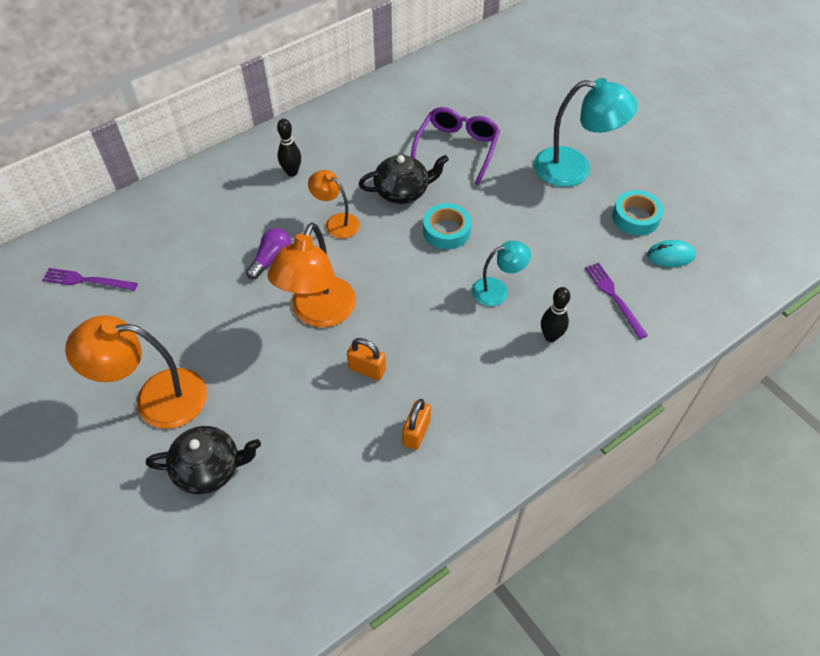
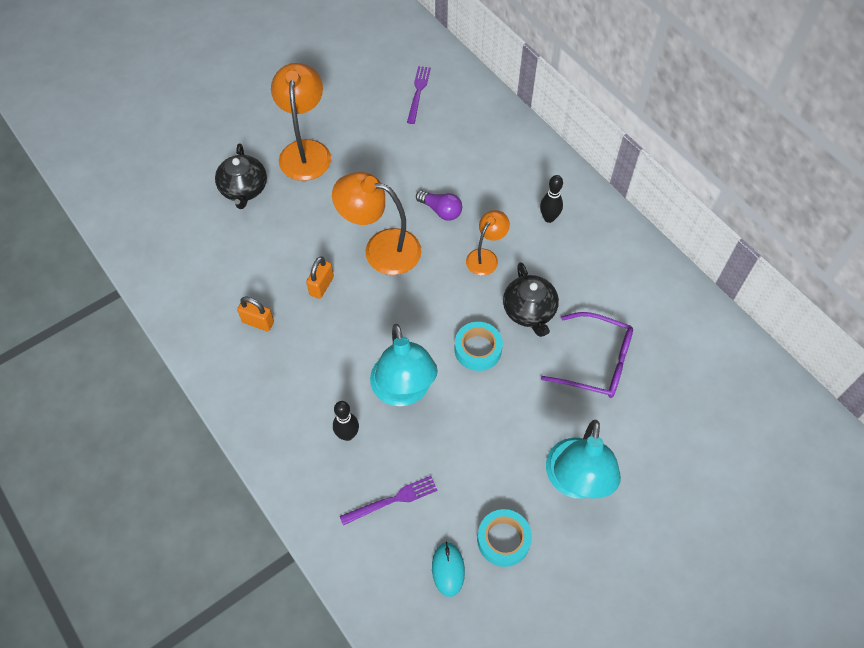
camera: 90 degrees right, 5 degrees up
(497, 290) = (403, 391): turquoise lamp -> turquoise lamp, size x1.75

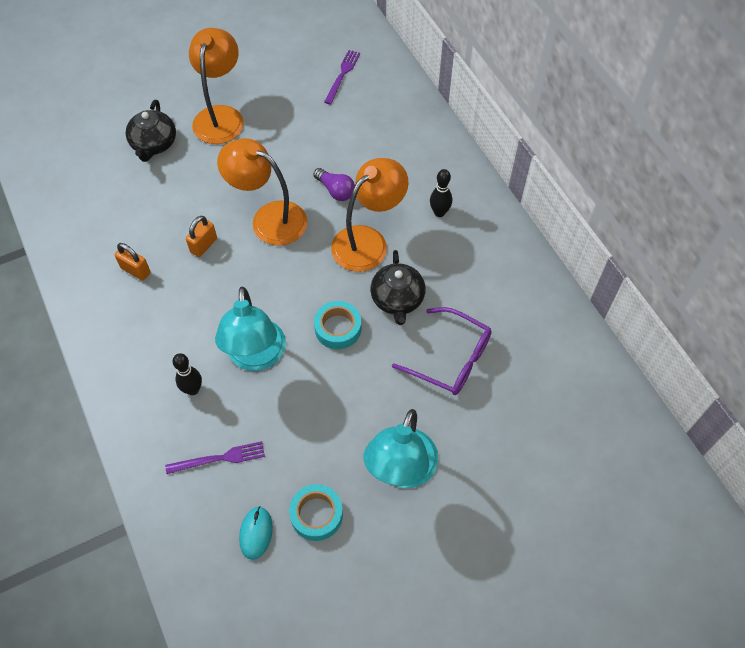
camera: 10 degrees right, 0 degrees up
(486, 257) = (368, 241): orange lamp -> orange lamp, size x1.75

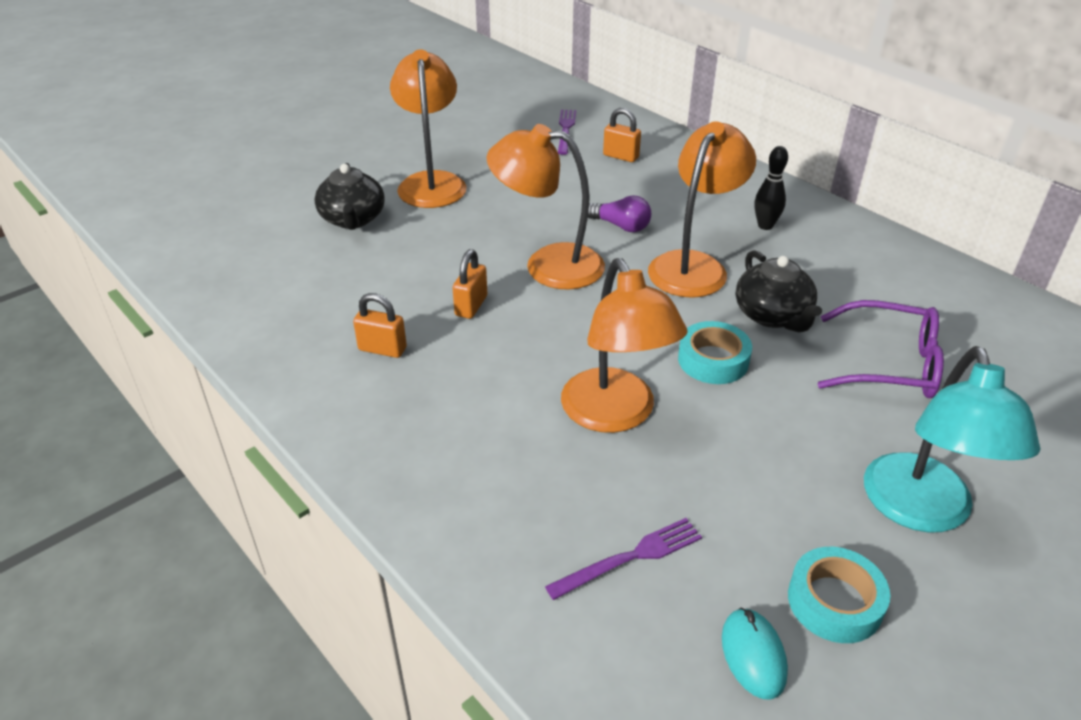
camera: 15 degrees left, 20 degrees down
(193, 389) = (538, 474): black bowling pin -> none
(256, 357) = (615, 415): turquoise lamp -> orange lamp
(370, 115) = (620, 156): none -> orange padlock

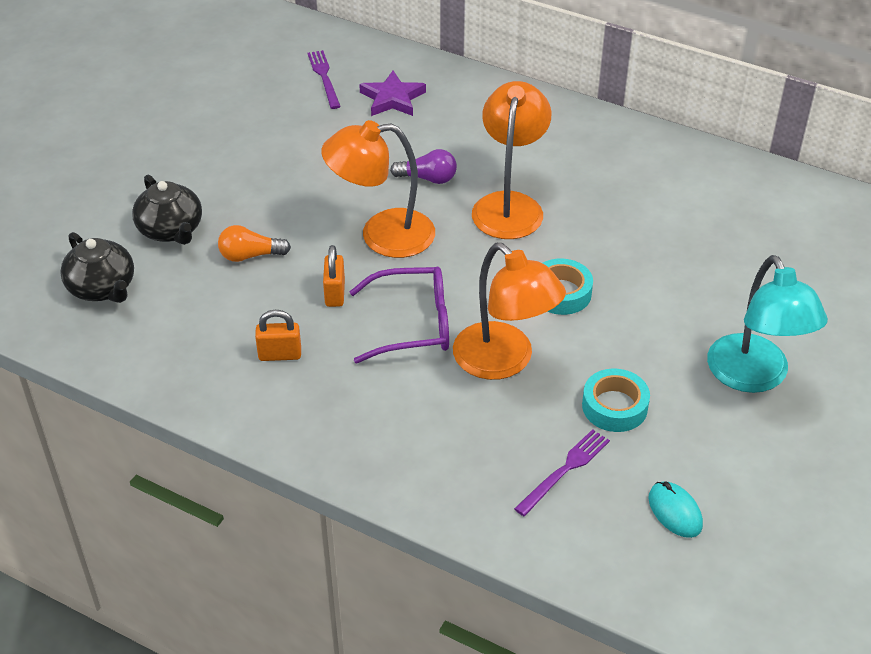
camera: 20 degrees left, 5 degrees up
(410, 255) = (250, 255): none -> orange light bulb
(431, 182) = (224, 170): orange lamp -> none
(620, 156) = (392, 98): orange padlock -> purple star
(765, 226) = (554, 148): black bowling pin -> none
(773, 316) = (593, 239): black teapot -> black teapot (102, 288)
(834, 602) = (715, 460): turquoise tape -> turquoise tape (614, 406)
(889, 364) = (698, 261): purple glasses -> purple glasses (413, 324)

